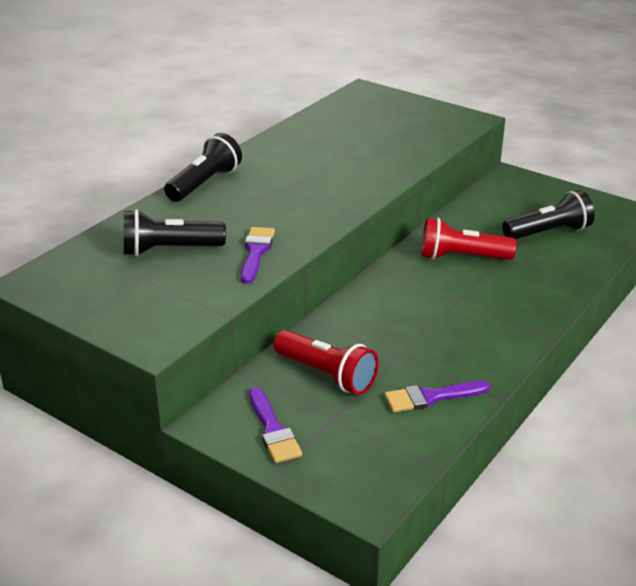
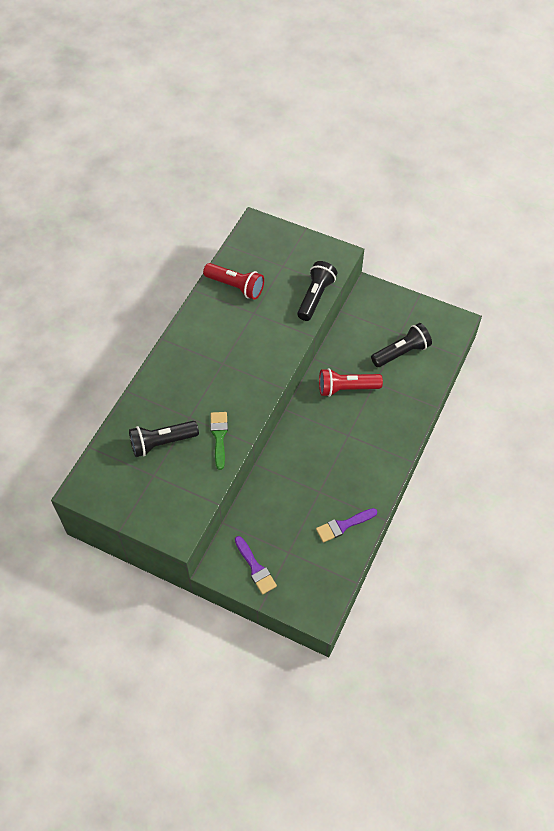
camera: 10 degrees left, 25 degrees up
(204, 183) = (166, 364): black flashlight -> black flashlight (315, 297)
(256, 252) = (219, 436): purple brush -> green brush
(326, 375) = (278, 516): red flashlight -> red flashlight (235, 286)

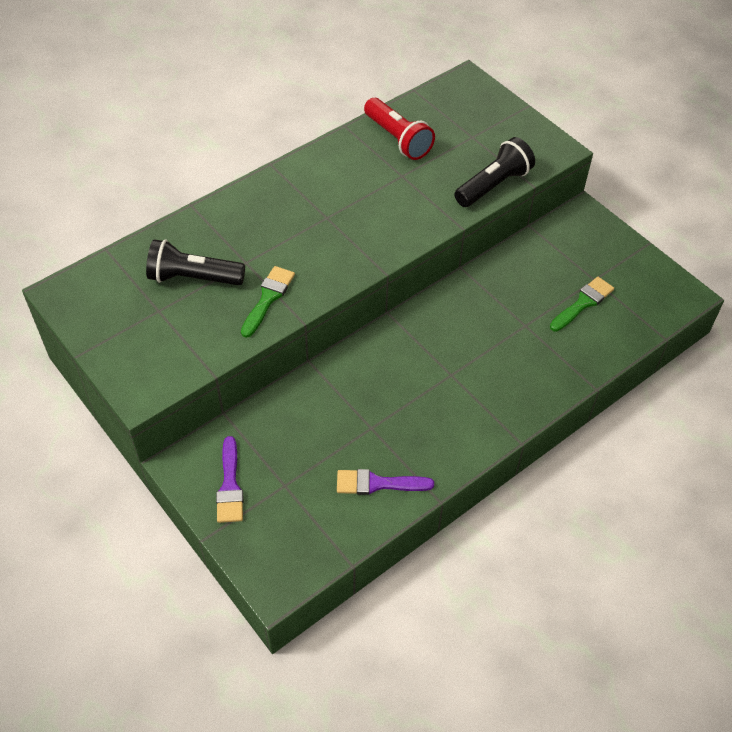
camera: 25 degrees right, 5 degrees down
(346, 388) = (482, 318): red flashlight -> none
(401, 352) = (583, 303): black flashlight -> green brush

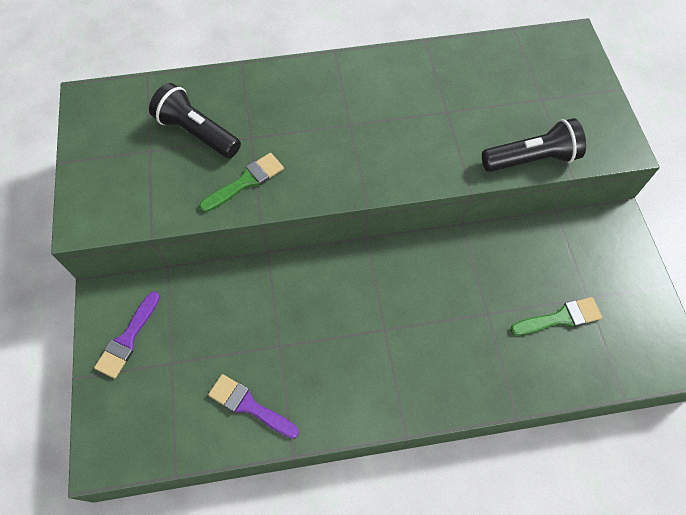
camera: 30 degrees right, 10 degrees up
(397, 139) = (466, 73): red flashlight -> none

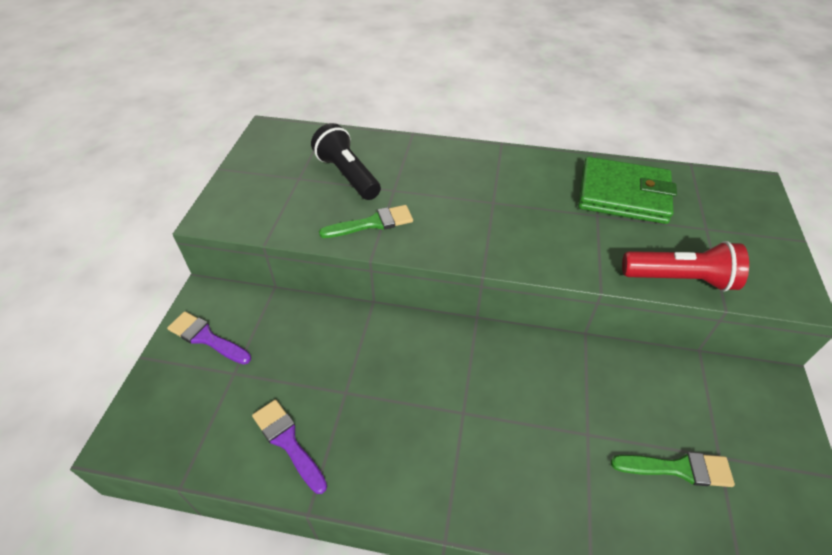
camera: 20 degrees right, 15 degrees down
(128, 339) = (206, 338): purple brush -> purple brush turned 75 degrees clockwise
(463, 82) = (623, 195): none -> green wallet
(531, 159) = (680, 279): black flashlight -> red flashlight

